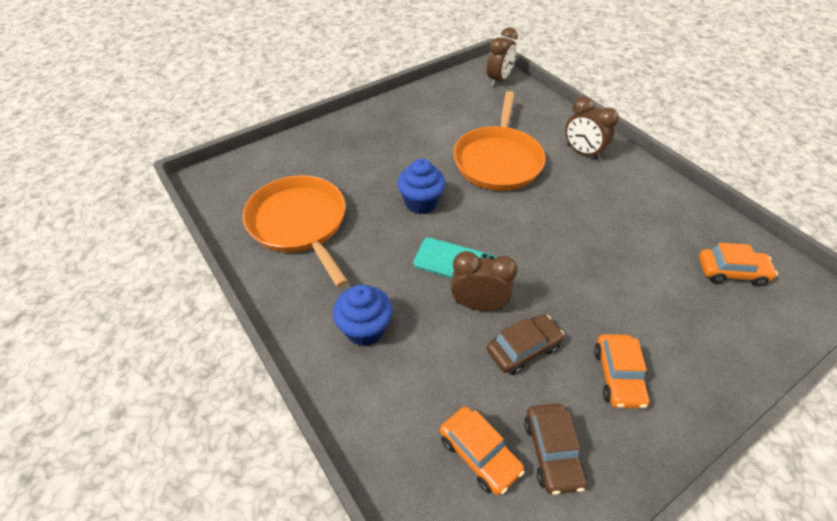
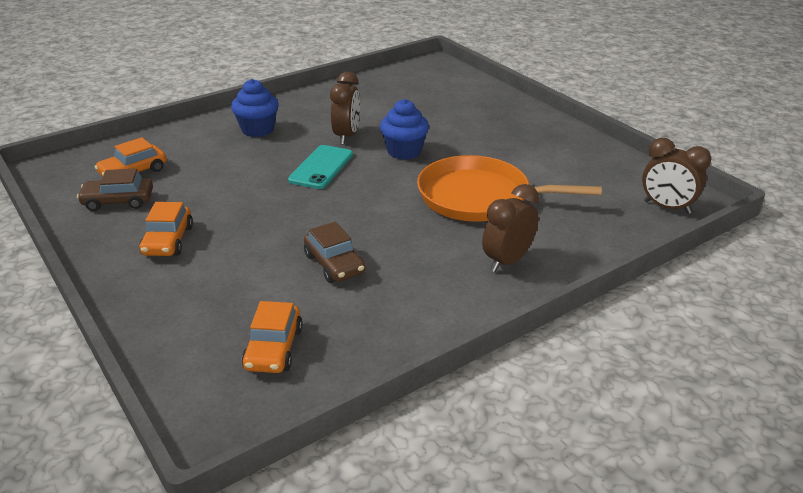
camera: 90 degrees right, 15 degrees down
(299, 224) = (377, 100): orange pan -> none
(478, 304) = (268, 177): brown clock -> brown clock (346, 136)
(523, 349) = (214, 195): brown car -> brown car (334, 264)
(618, 376) = (168, 241): orange car -> orange car turned 90 degrees counterclockwise

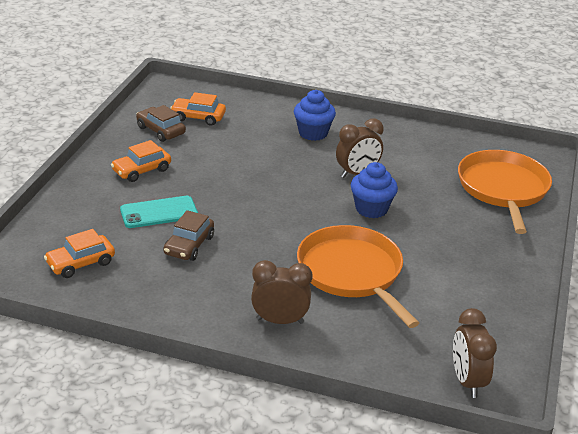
camera: 50 degrees right, 0 degrees up
(321, 167) = (299, 183): turquoise phone -> turquoise phone (159, 212)
(450, 92) = (503, 189): none -> orange pan

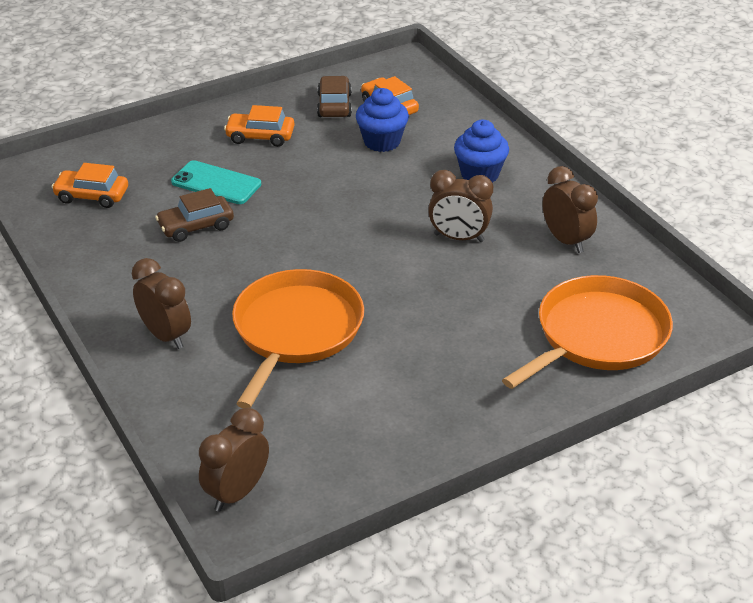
camera: 45 degrees right, 5 degrees up
(371, 209) = (414, 281): blue cupcake -> blue cupcake (382, 142)
(413, 148) = (566, 240): none -> brown clock

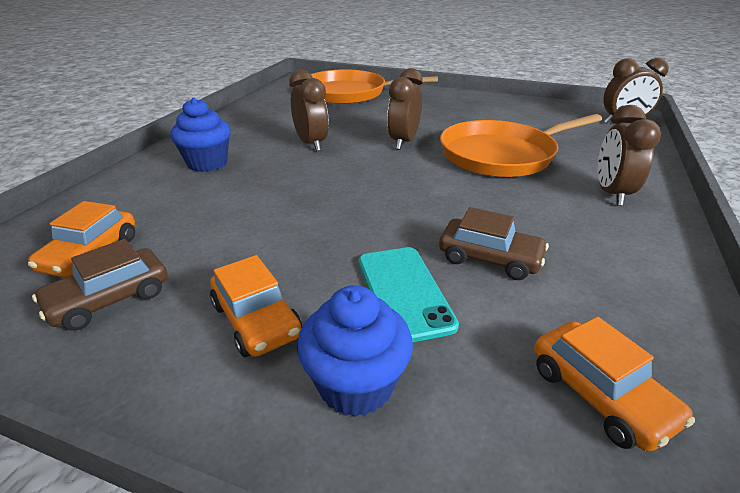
camera: 130 degrees left, 5 degrees down
(382, 142) = (188, 226): blue cupcake -> blue cupcake (356, 385)
(566, 240) = (267, 118): brown clock -> brown clock (403, 142)

